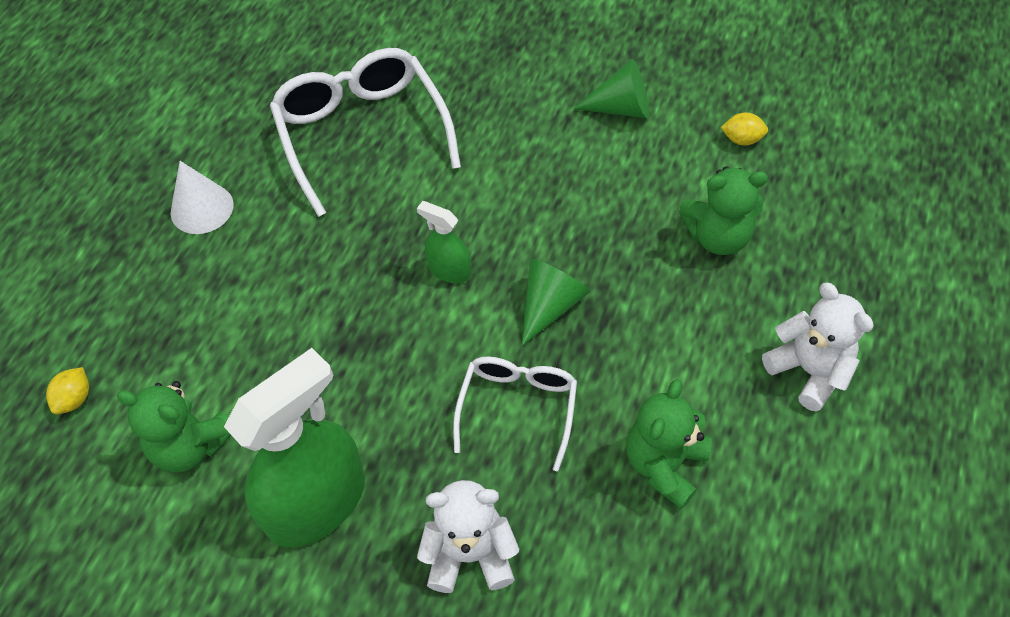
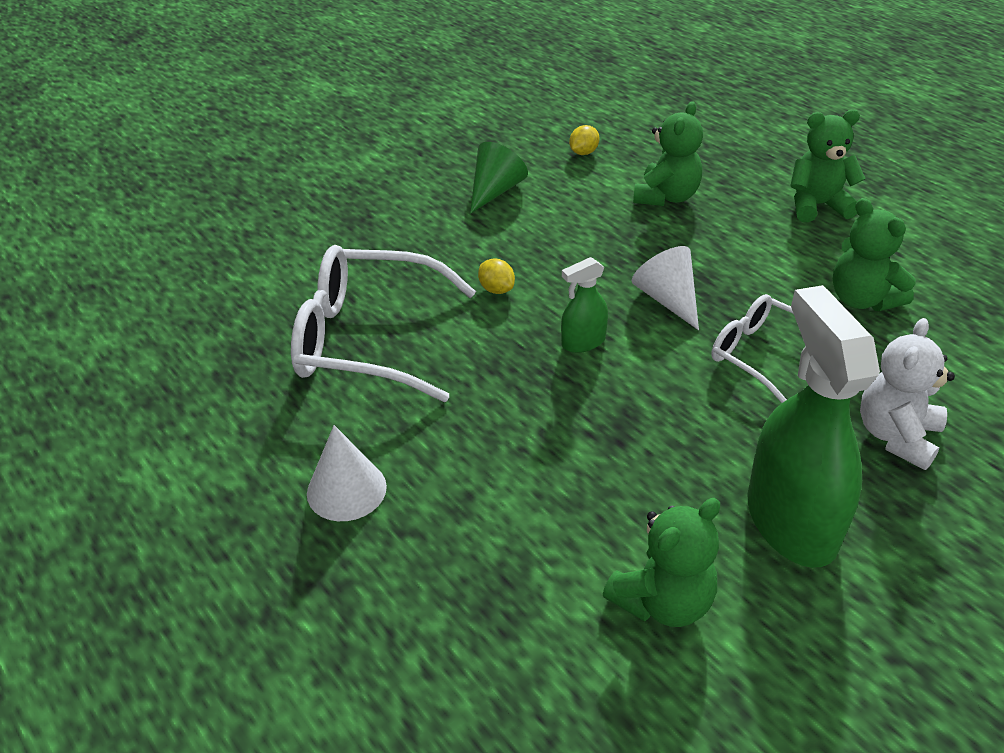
camera: 60 degrees left, 15 degrees down
(75, 399) = (527, 696): yellow lemon -> yellow lemon (496, 289)
(550, 305) = (667, 299): green cone -> white cone
(809, 371) = (817, 206): white teddy bear -> green teddy bear

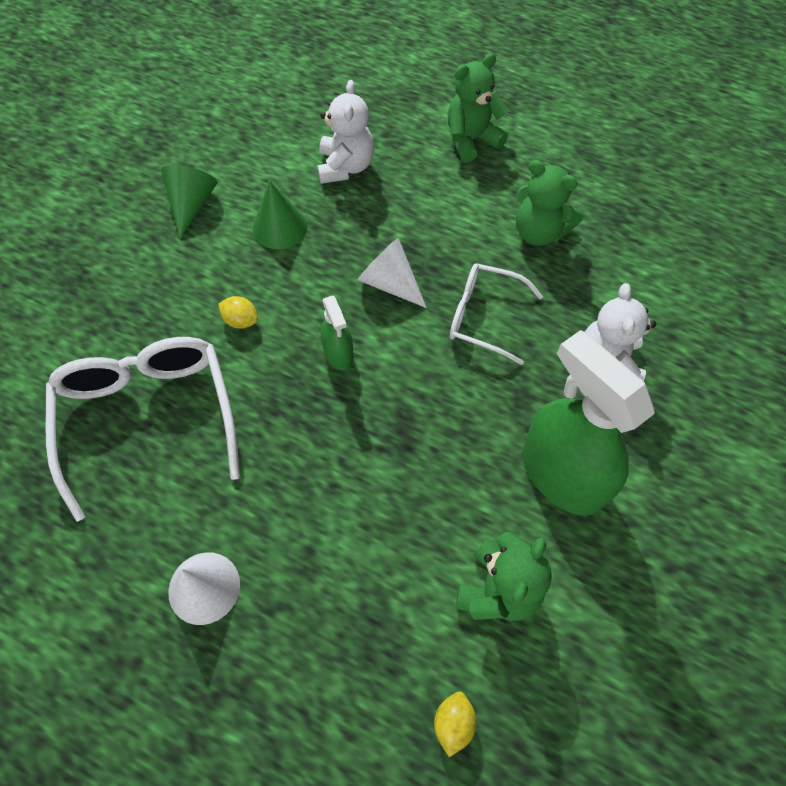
camera: 25 degrees left, 20 degrees up
(367, 339) = (149, 417): white glasses -> white glasses turned 90 degrees clockwise
(573, 227) = (280, 227): none -> green cone
(583, 152) = (253, 135): yellow lemon -> yellow lemon (453, 723)
(583, 342) = (338, 353): green spray bottle -> green spray bottle turned 60 degrees counterclockwise
(666, 197) = (345, 167): green teddy bear -> white teddy bear

